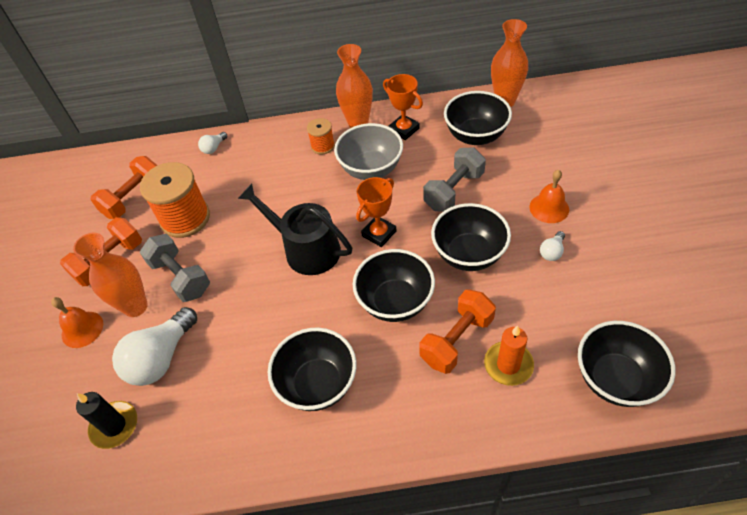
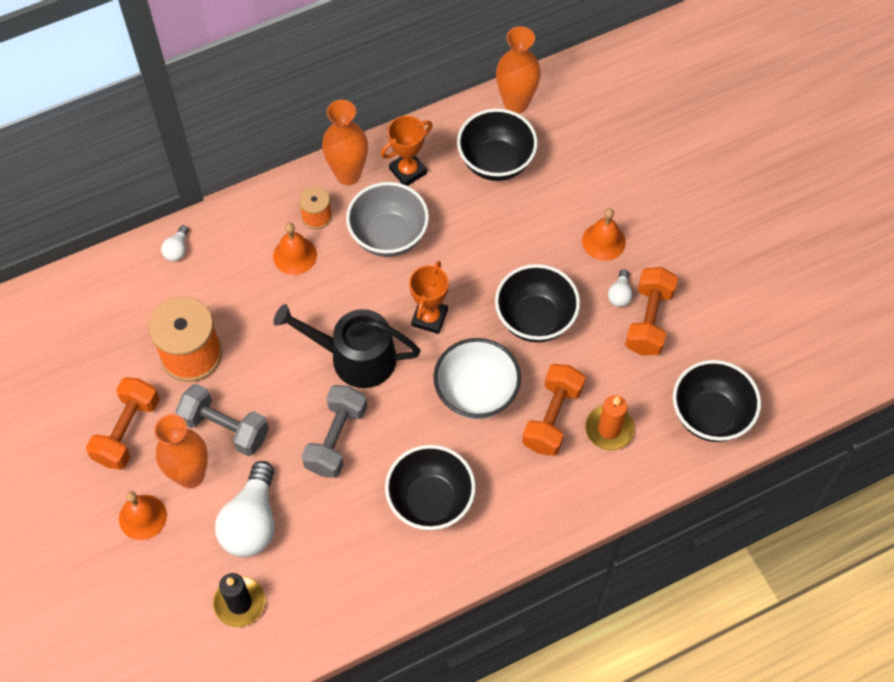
camera: 25 degrees left, 10 degrees up
(134, 198) = (110, 343): orange dumbbell -> orange dumbbell (648, 320)
(294, 168) = (295, 255): none -> orange bell
(395, 302) = (476, 393): black bowl -> white bowl
(404, 130) = (408, 171): orange trophy -> orange trophy turned 60 degrees counterclockwise
(454, 191) = (494, 243): grey dumbbell -> grey dumbbell (336, 439)

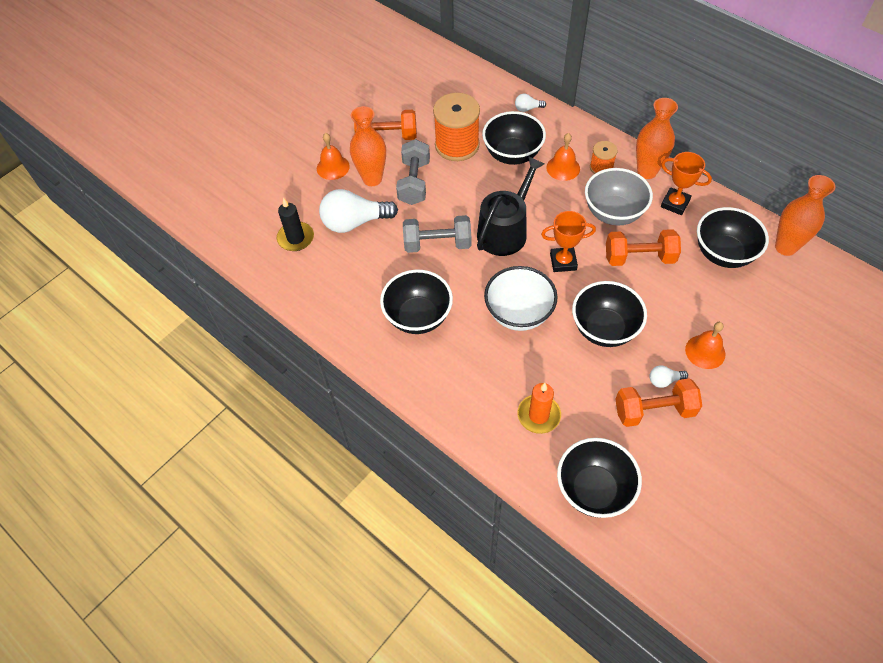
camera: 70 degrees right, 5 degrees down
(243, 299) = (512, 154): none -> black bowl
(355, 357) = (505, 230): black watering can -> black watering can turned 45 degrees clockwise
(552, 418) = (526, 371): orange dumbbell -> orange dumbbell (639, 258)

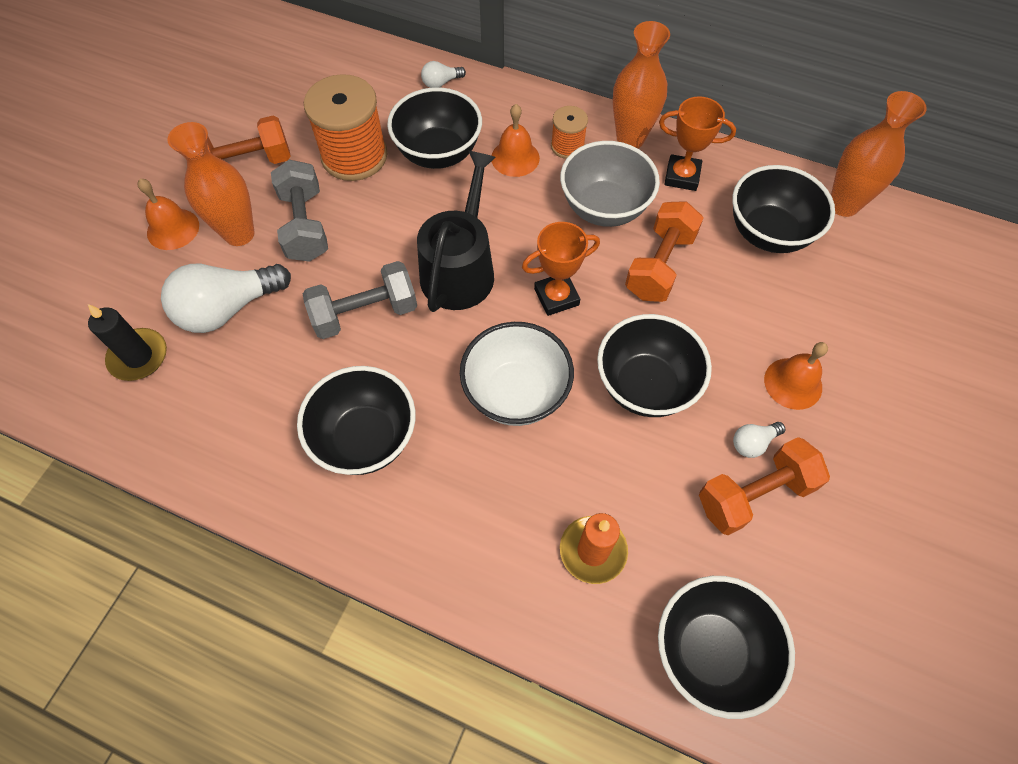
camera: 20 degrees left, 5 degrees up
(639, 258) = (660, 265): orange dumbbell -> orange dumbbell turned 45 degrees counterclockwise

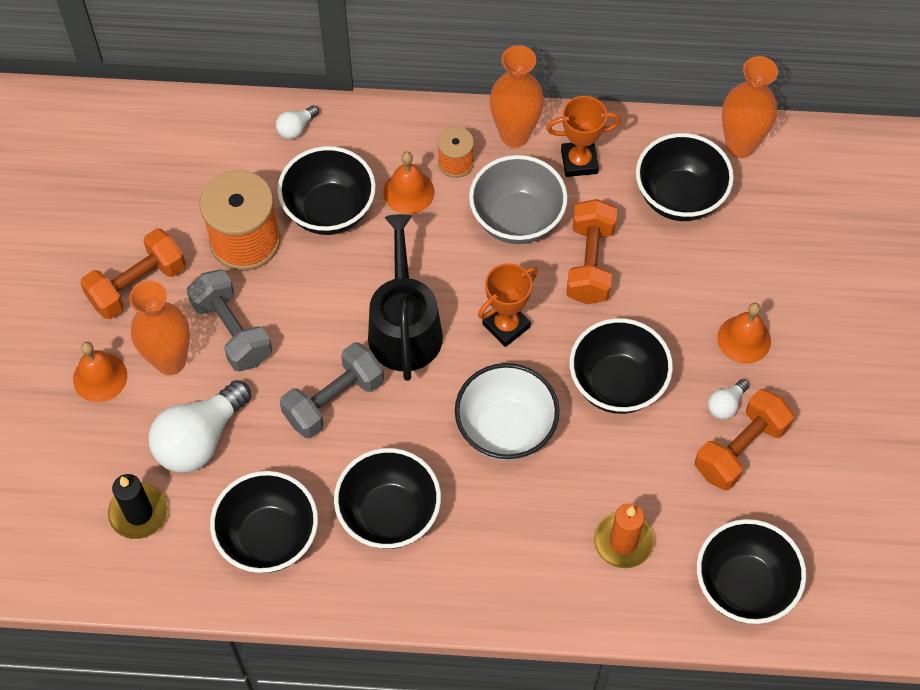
camera: 20 degrees left, 0 degrees up
(242, 421) = (269, 538): none -> black bowl

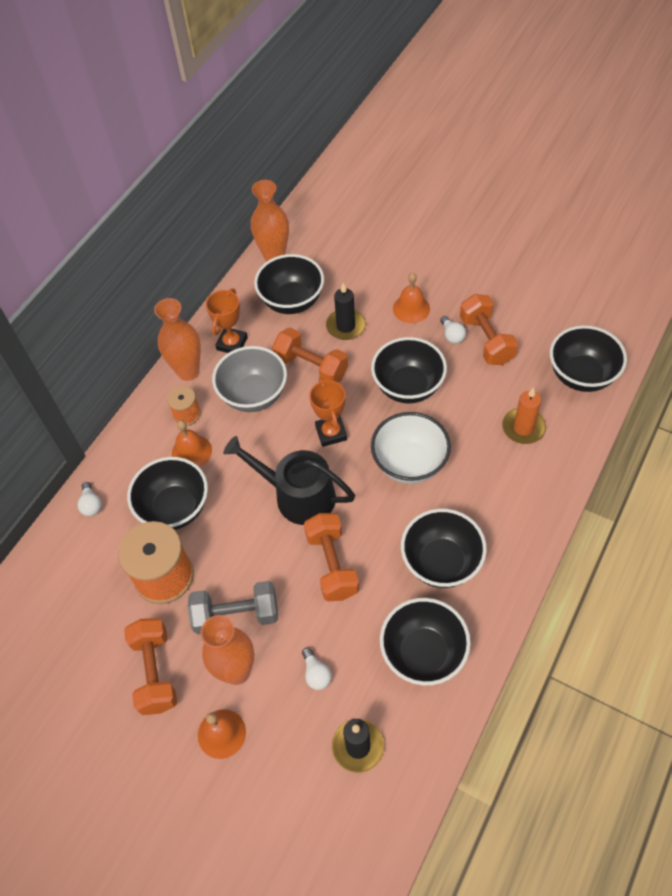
camera: 60 degrees left, 5 degrees down
(200, 439) = (316, 674): white light bulb -> white light bulb, size x0.46
(334, 400) = (332, 564): grey dumbbell -> orange dumbbell
(673, 275) = (345, 326): none -> black candle

